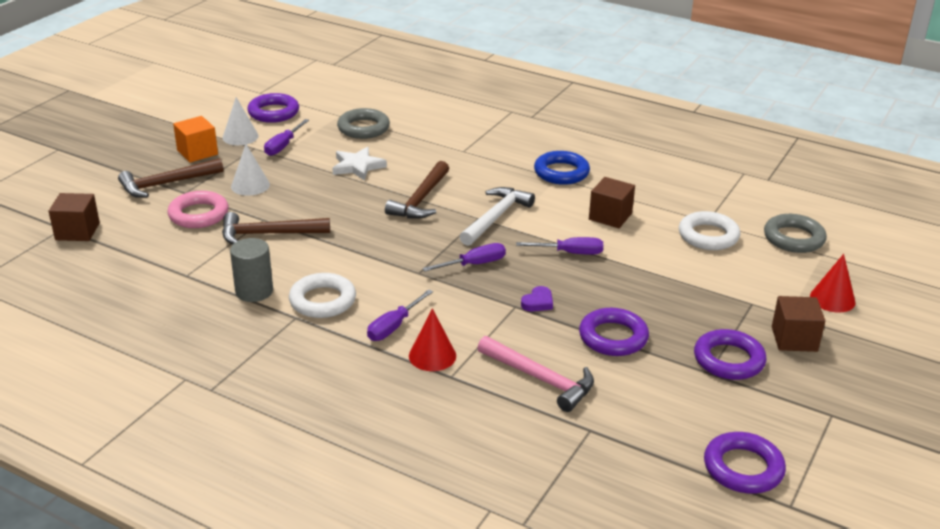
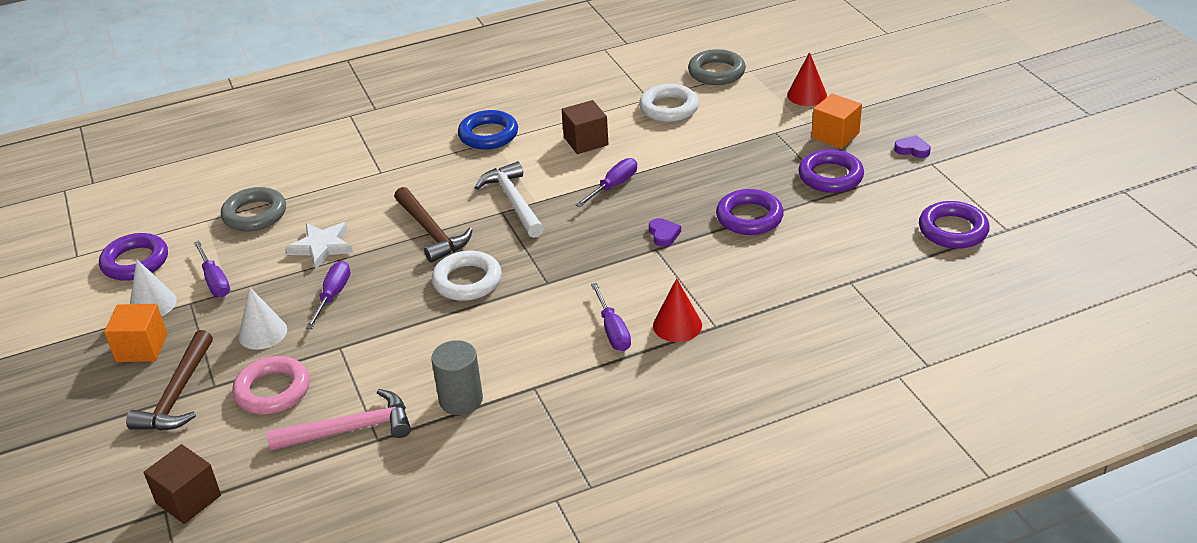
camera: 50 degrees left, 5 degrees up
(268, 234) = (371, 353): brown hammer -> none
(322, 301) = (526, 359): white ring -> white ring (467, 281)
(474, 264) = (571, 245): purple screwdriver -> purple screwdriver (333, 295)
(540, 379) = (766, 279): pink hammer -> pink hammer (350, 429)
(794, 339) = (835, 135): brown cube -> orange cube
(837, 394) = (912, 149): none -> purple heart

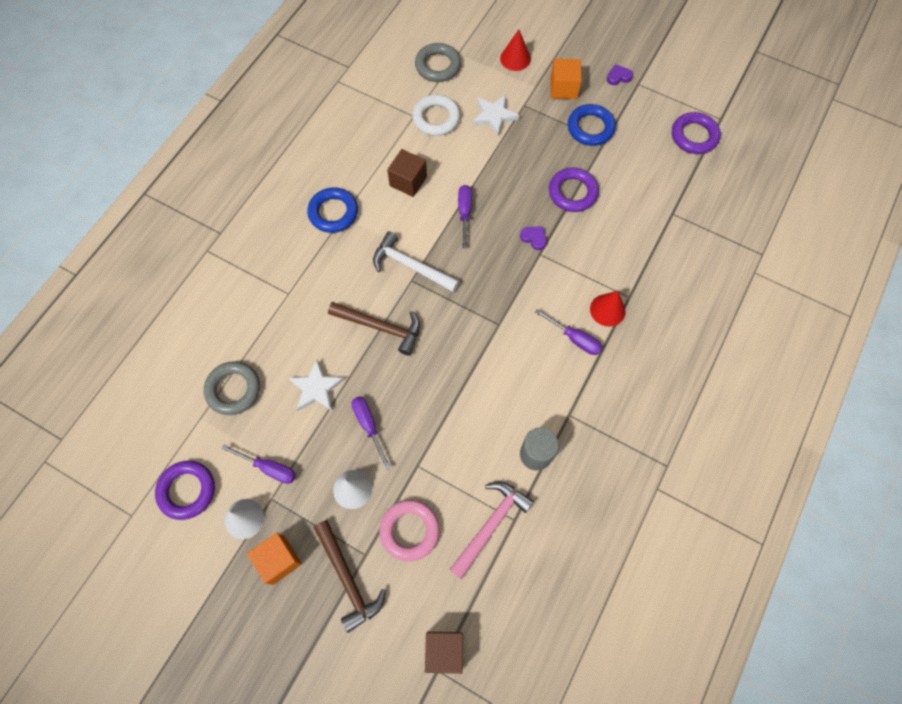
camera: 40 degrees left, 30 degrees up
(467, 281) = (447, 355): white ring -> none
(732, 128) = (494, 116): none -> white star
(830, 176) = (590, 128): purple ring -> blue ring

